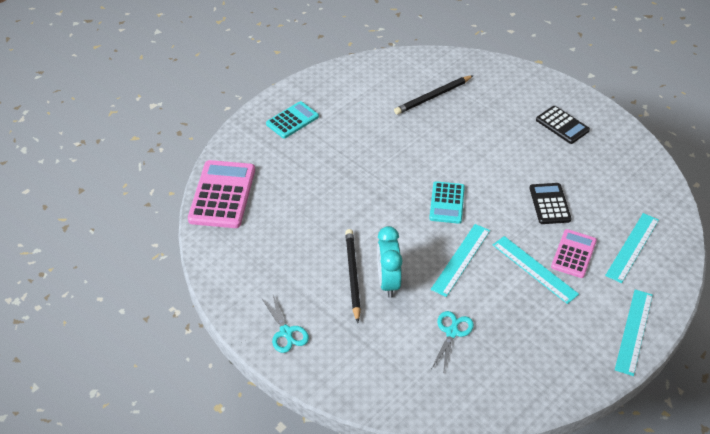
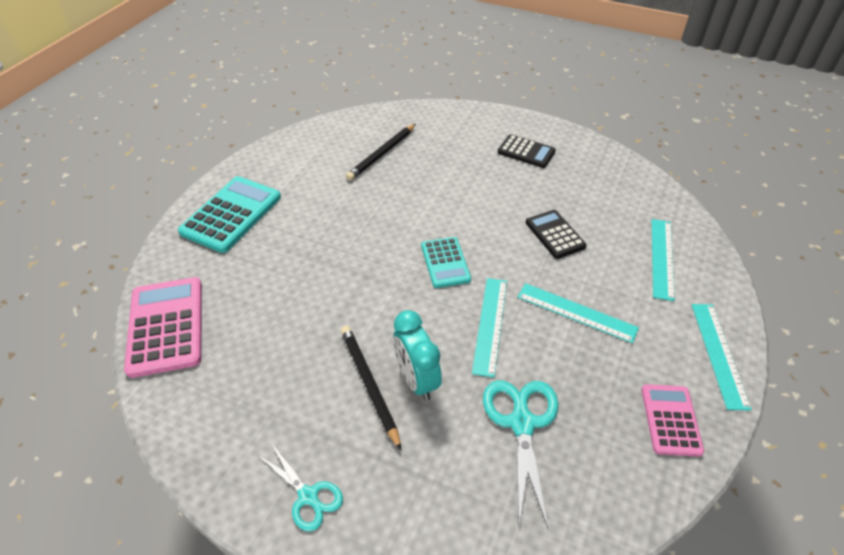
camera: 20 degrees left, 0 degrees up
(292, 120) = (231, 214): turquoise calculator -> turquoise calculator, size x1.65
(452, 332) = (521, 422): turquoise scissors -> turquoise scissors, size x1.59
(573, 254) = (608, 282): pink calculator -> pink calculator (670, 420)

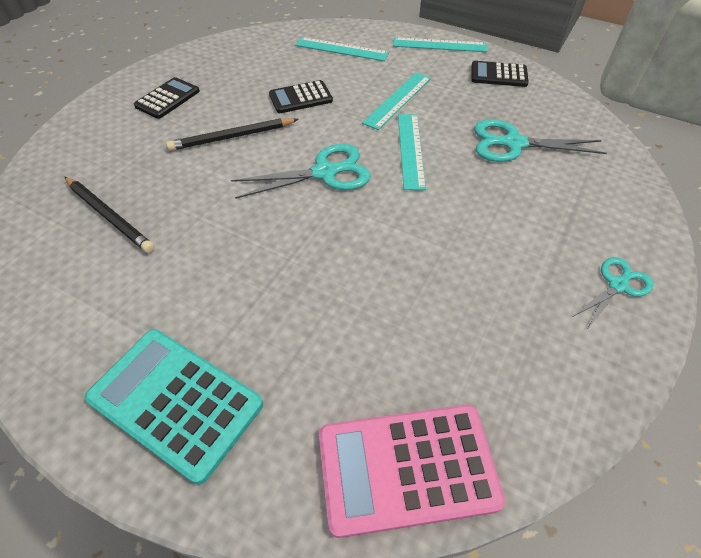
camera: 85 degrees left, 5 degrees up
(369, 385) = (486, 237): black pencil -> black pencil (232, 137)
(416, 380) = (477, 203): turquoise clock -> none
(445, 263) = (325, 172): turquoise calculator -> turquoise scissors
(490, 325) = (410, 150): turquoise ruler -> turquoise ruler turned 75 degrees clockwise
(670, 420) = (498, 75): pink calculator -> black calculator

